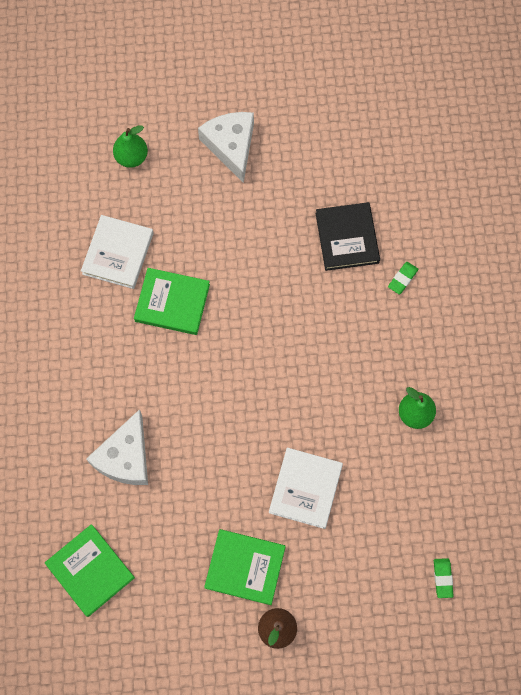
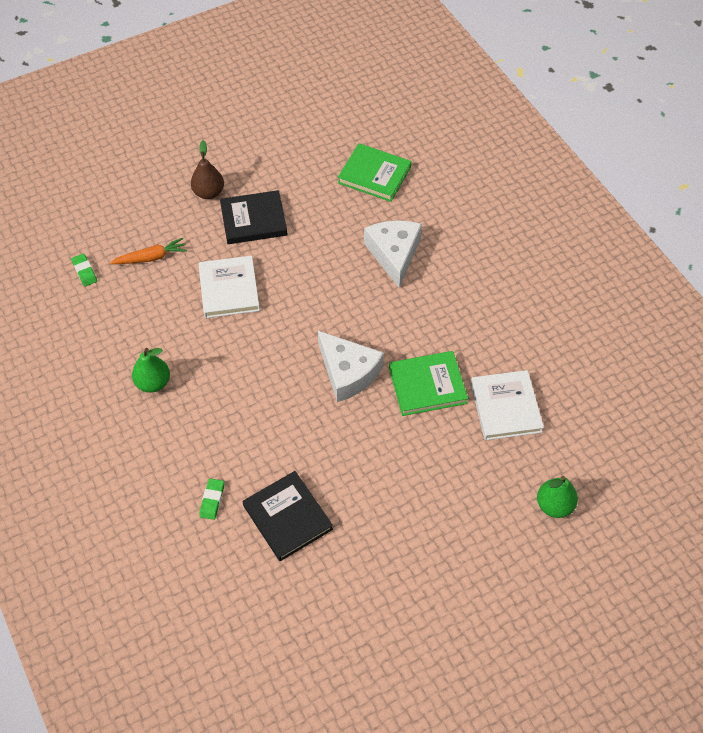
camera: 155 degrees right, 15 degrees down
(231, 146) = (459, 564): white cheese -> white cheese (348, 372)
(245, 567) = (253, 220): green book -> black book
(369, 565) = (151, 257): none -> orange carrot

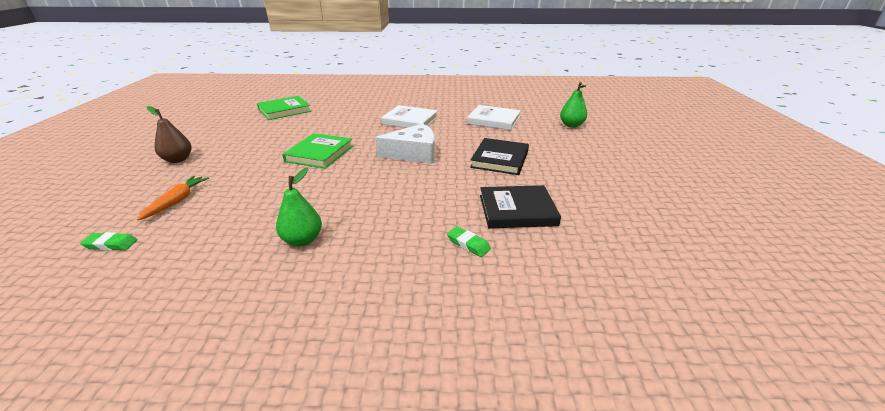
camera: 60 degrees left, 25 degrees down
(229, 289) = (275, 176): white book -> white book (410, 120)
(253, 220) = (237, 151): black book -> black book (500, 159)
(394, 254) = (348, 119): white cheese -> none
(427, 385) = (454, 134): green book -> green book (319, 153)

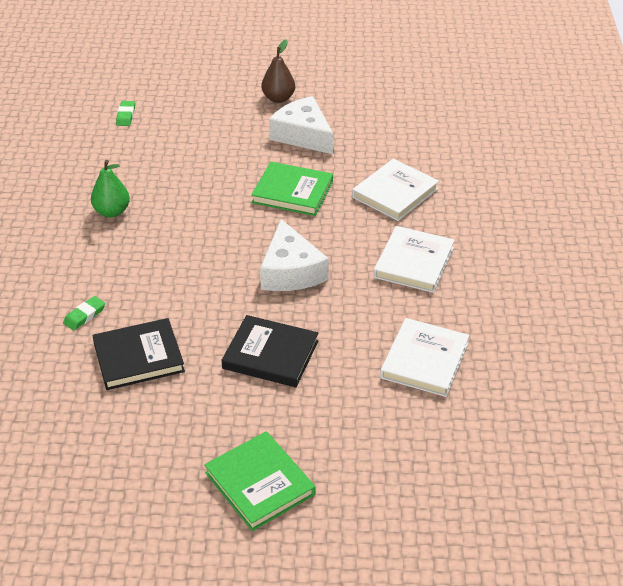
camera: 90 degrees right, 10 degrees up
(177, 201) = (189, 125): orange carrot -> none
(245, 150) = (303, 135): none -> white cheese
(284, 110) = (443, 135): green book -> green book (259, 484)
(338, 123) = (395, 193): none -> white book
(517, 210) = (138, 357): black book -> black book turned 75 degrees clockwise
(571, 125) = (408, 464): green pear -> none

